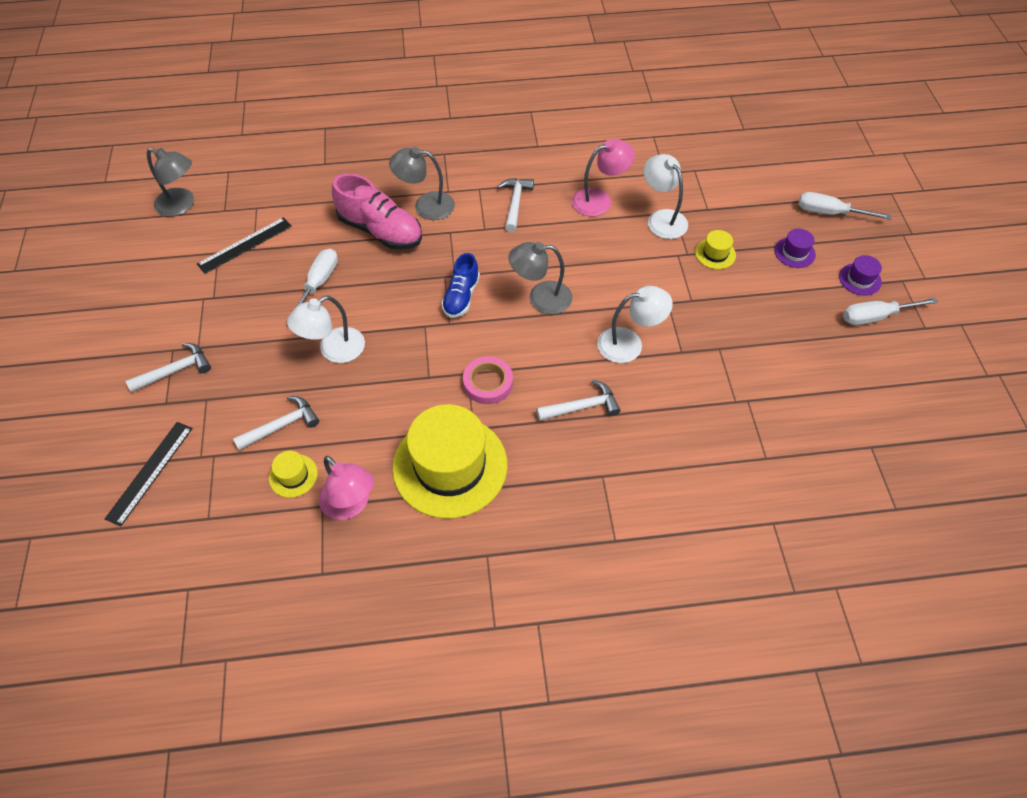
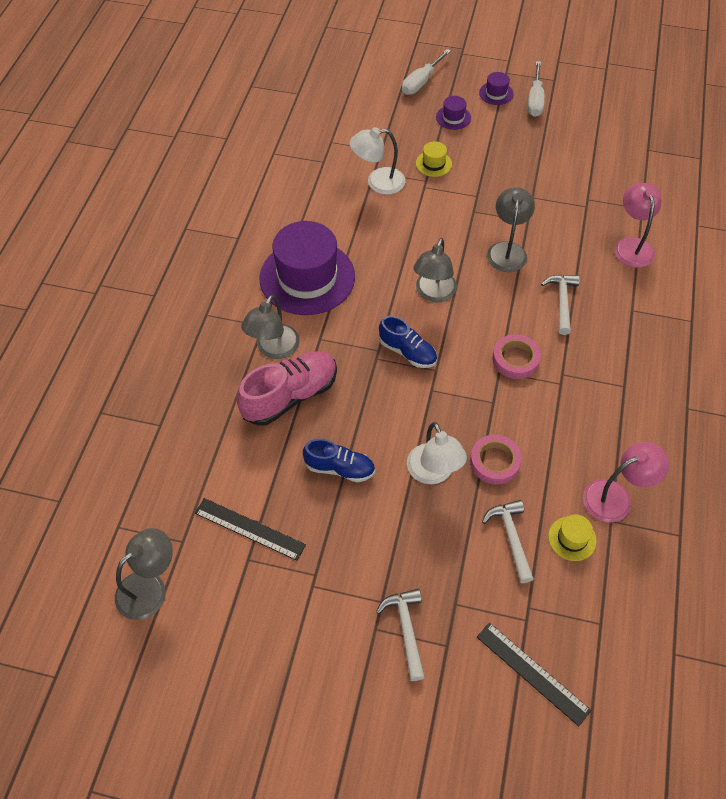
camera: 70 degrees left, 0 degrees up
(245, 245) = (249, 529): black ruler -> black ruler turned 45 degrees counterclockwise
(318, 284) = (340, 468): white screwdriver -> blue shoe
(360, 394) = (495, 462): none -> pink tape
(450, 466) = (595, 411): yellow hat -> none
(515, 203) = (307, 277): white hammer -> purple hat
(599, 200) = (334, 216): pink lamp -> pink lamp (632, 245)
(629, 343) = (507, 250): white lamp -> grey lamp

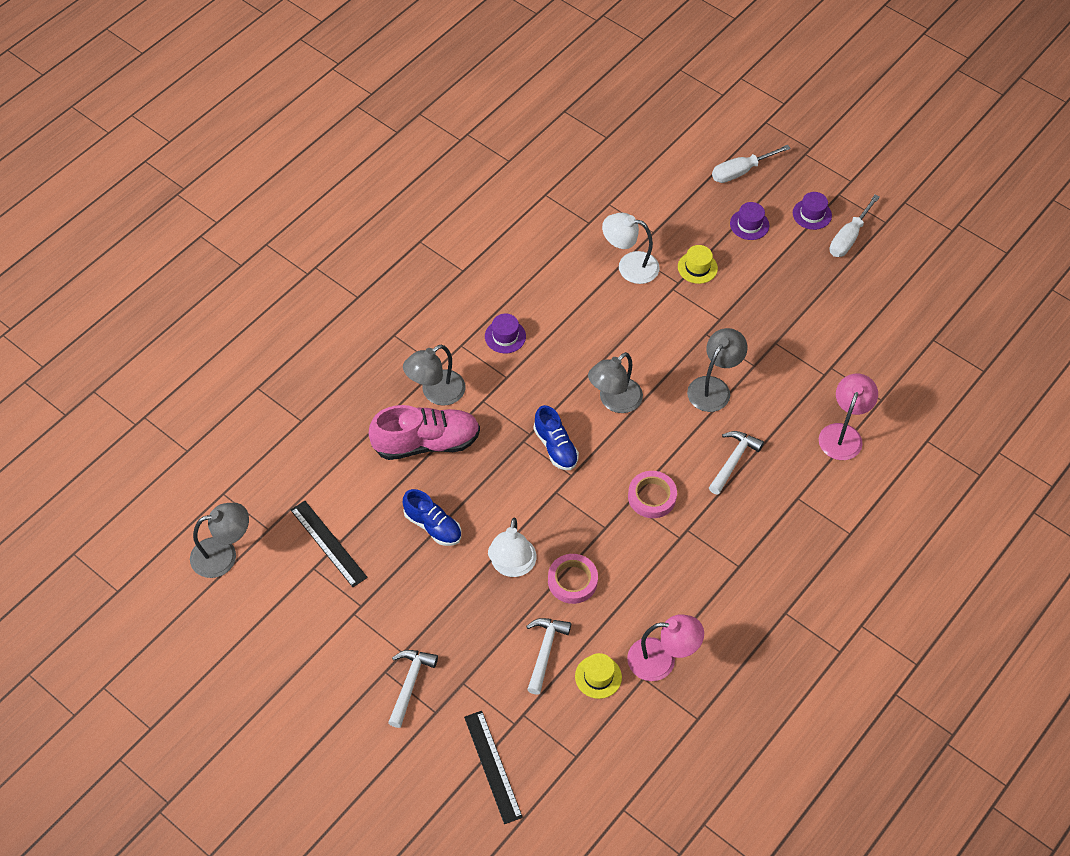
camera: 25 degrees right, 0 degrees up
(307, 277) = (505, 336): purple hat -> purple hat, size x0.42

